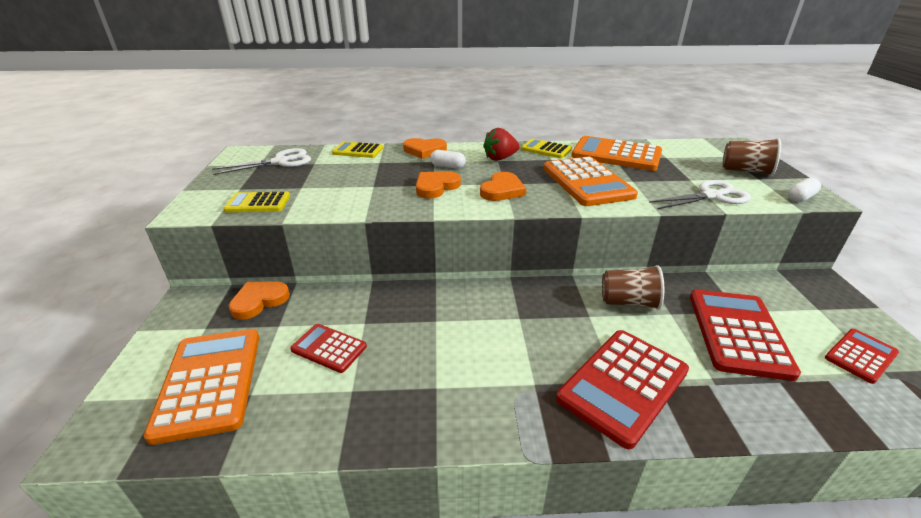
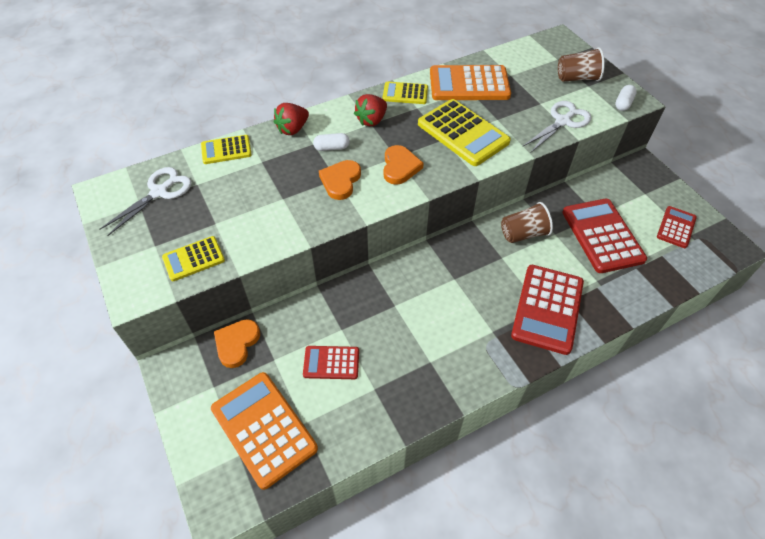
camera: 25 degrees left, 20 degrees up
(424, 150) = (293, 129): orange heart -> red strawberry
(587, 182) = (463, 133): orange calculator -> yellow calculator

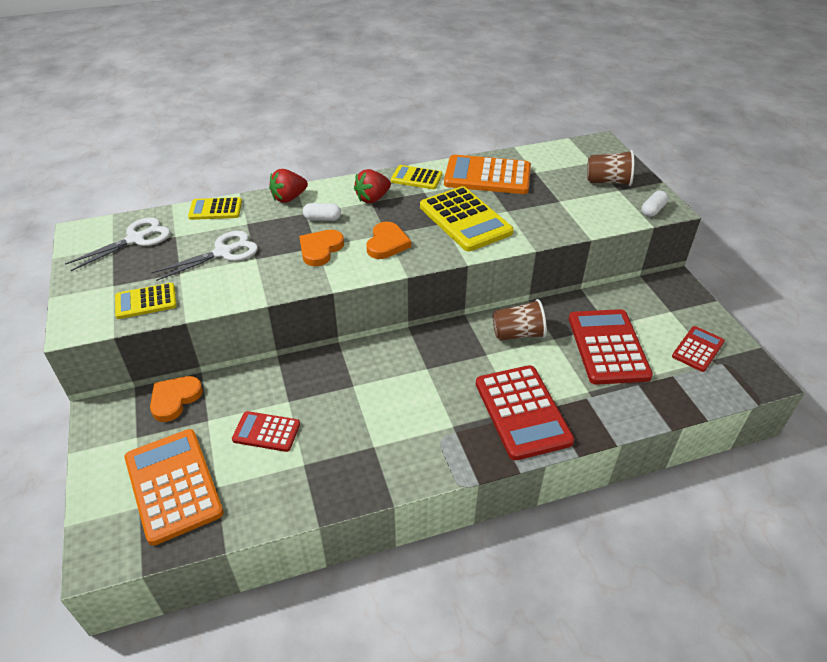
camera: 10 degrees right, 10 degrees down
(547, 309) = (522, 412): red calculator -> red calculator turned 45 degrees counterclockwise
(562, 121) = (578, 220): white scissors -> white scissors (223, 252)

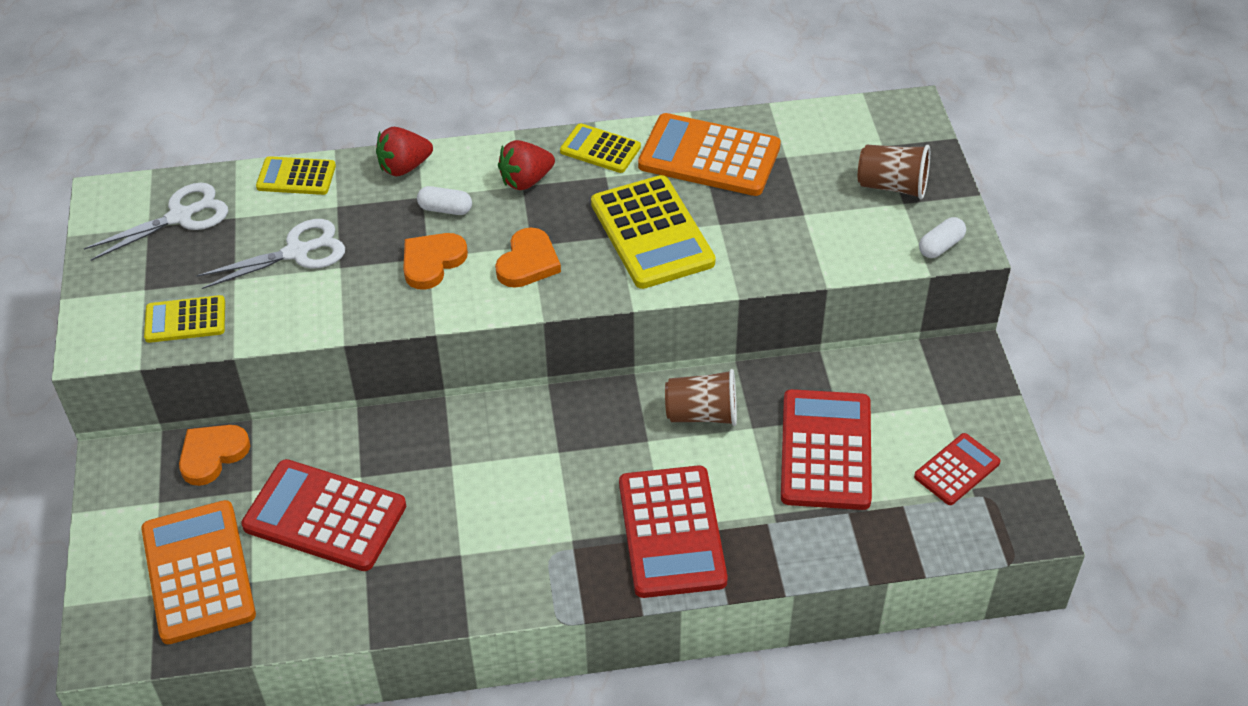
camera: 10 degrees right, 5 degrees up
(266, 432) = (325, 516): red calculator -> red calculator, size x1.79

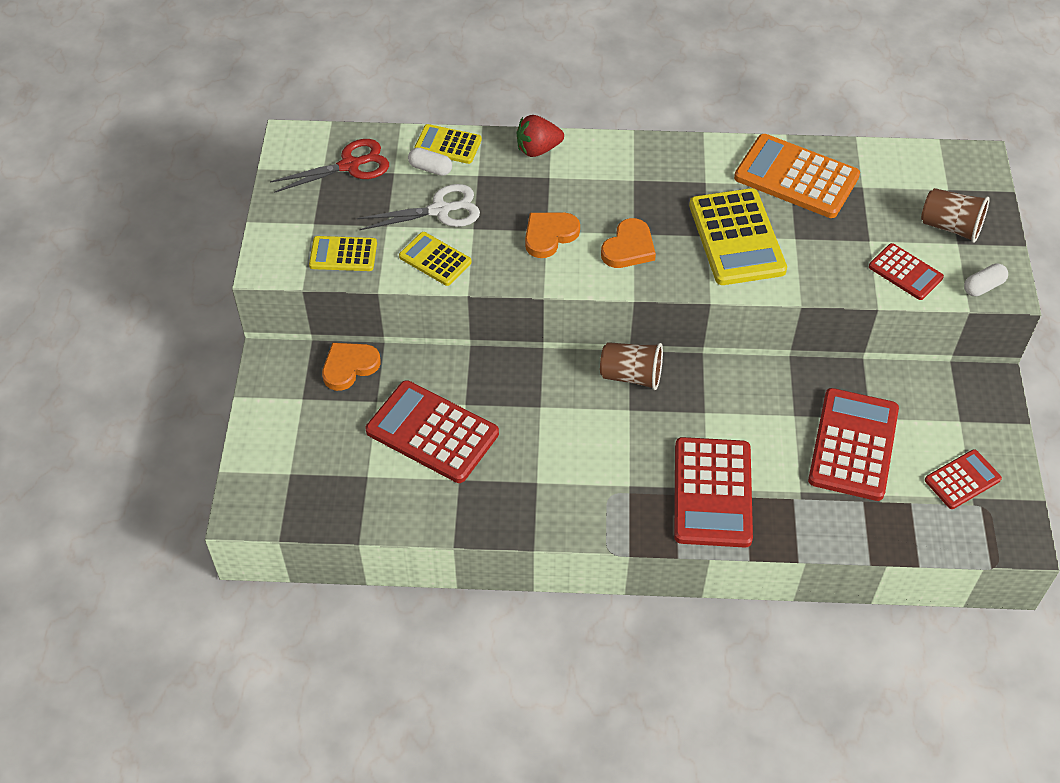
camera: 10 degrees right, 5 degrees up
(180, 217) = (350, 165): white scissors -> red scissors
(198, 572) = (326, 462): orange calculator -> none
(445, 209) = (567, 191): white capsule -> white capsule (430, 168)
(526, 180) = (637, 176): red strawberry -> none
(600, 149) = (704, 157): yellow calculator -> yellow calculator (435, 259)
(702, 414) = (753, 397): brown cup -> brown cup (631, 376)
(850, 243) = (905, 272): none -> red calculator

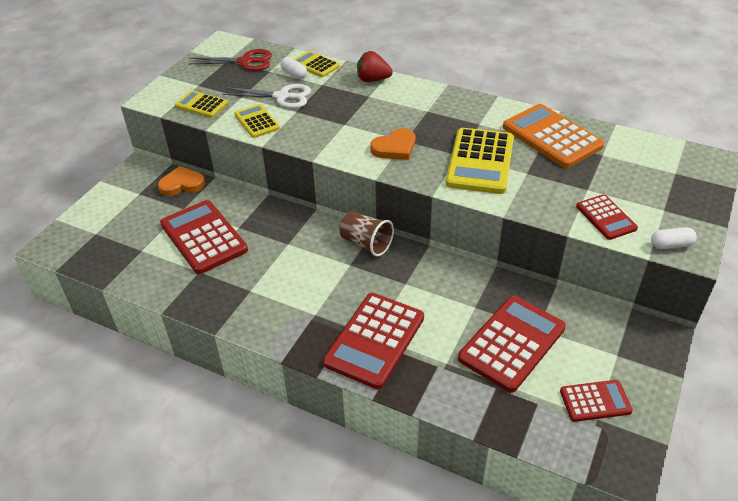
camera: 25 degrees right, 10 degrees down
(549, 235) = (344, 127): orange heart -> none
(950, 227) = (663, 197): brown cup -> none

